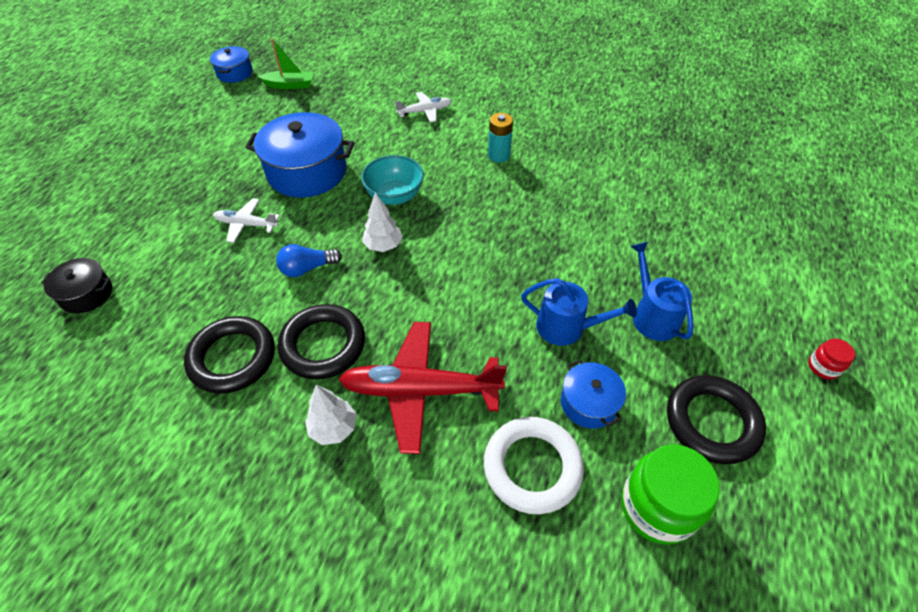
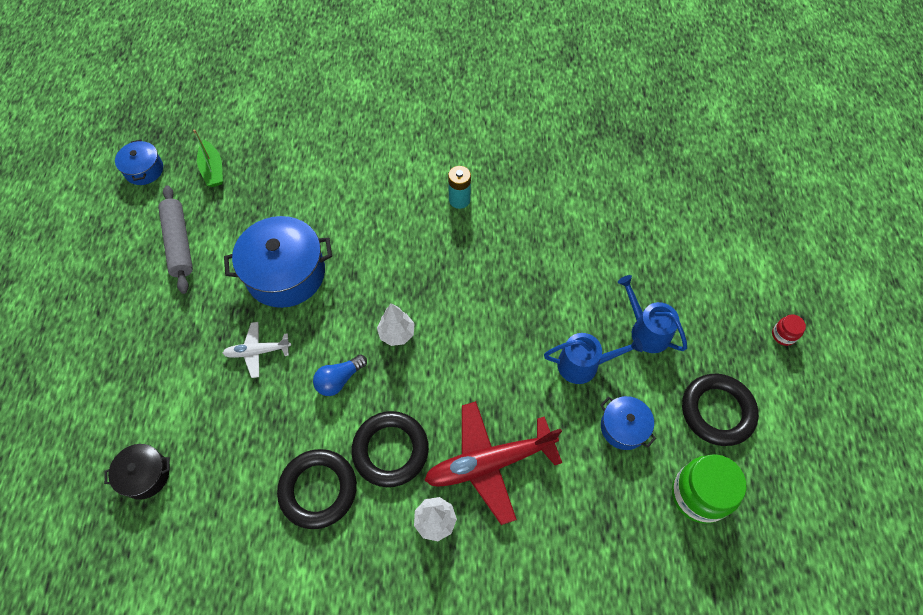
camera: 20 degrees left, 10 degrees up
(230, 128) = (179, 243): none -> grey rolling pin
(290, 85) = (213, 170): green boat -> green boat turned 90 degrees clockwise
(395, 196) = (383, 276): turquoise bowl -> none
(424, 111) = (367, 166): white plane -> none
(532, 467) = (600, 496): white ring -> none

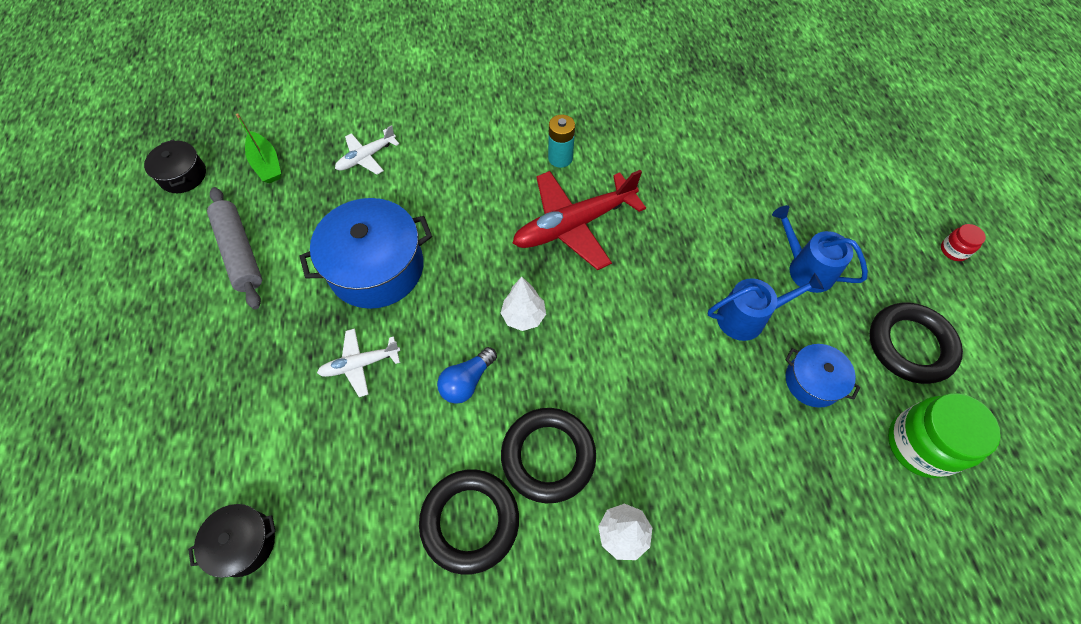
camera: 10 degrees left, 0 degrees up
(144, 170) = (183, 175): blue pot -> black pot
(296, 175) = (367, 157): none -> white plane
(490, 463) = (671, 450): red plane -> red plane (574, 225)

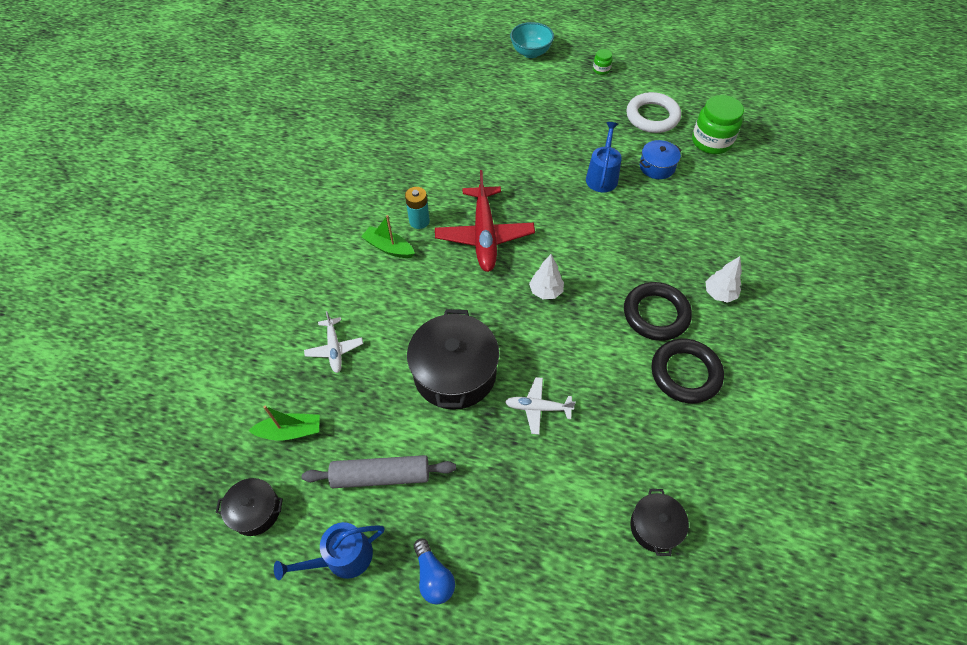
camera: 65 degrees left, 5 degrees down
(360, 364) = (538, 408): white plane -> white plane turned 90 degrees clockwise
(376, 268) = (455, 373): blue pot -> black pot
(467, 381) = (582, 342): blue light bulb -> blue light bulb (434, 577)
(510, 147) = (388, 248): none -> green boat
(806, 269) = (581, 135): blue watering can -> blue watering can (343, 557)
(910, 345) = (652, 116): black ring -> white ring
(916, 159) = (531, 52): none -> turquoise bowl
(953, 250) = (601, 70): red jar -> green jar

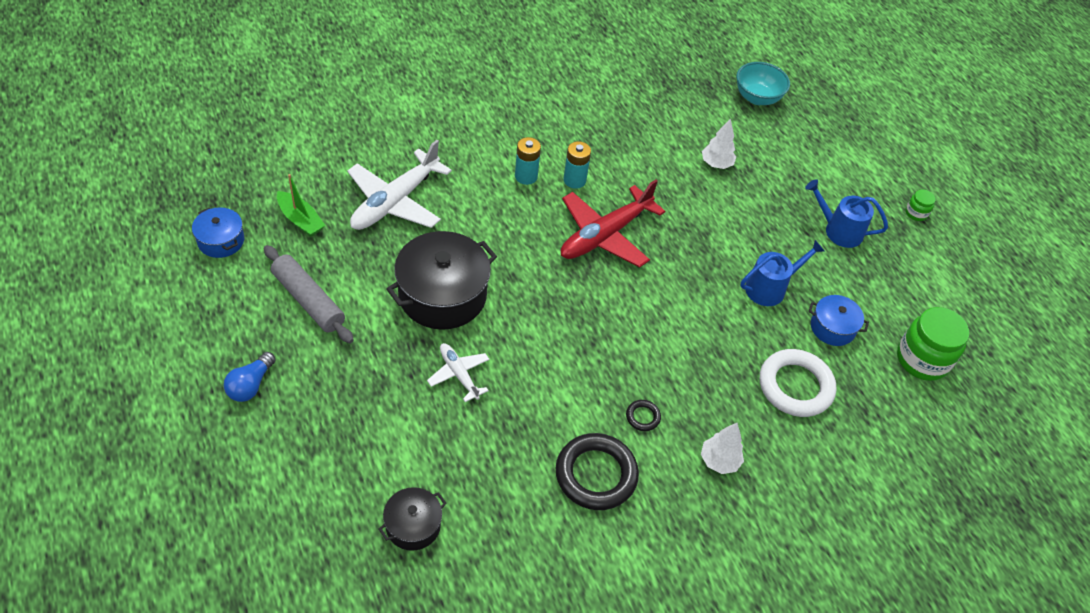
camera: 45 degrees right, 5 degrees down
(255, 511) = (221, 241): black pot -> blue pot
(334, 348) = (395, 201): white plane -> white plane, size x1.90
(343, 557) = (224, 317): blue watering can -> blue watering can (839, 230)
(388, 248) = (526, 176): green boat -> turquoise battery
(531, 52) = (872, 144): turquoise bowl -> turquoise bowl (757, 98)
(546, 291) = (587, 315): white tree -> white tree (716, 164)
(652, 116) = (899, 290): white ring -> white ring (795, 386)
(656, 314) = (642, 417): black ring -> black ring, size x0.44

